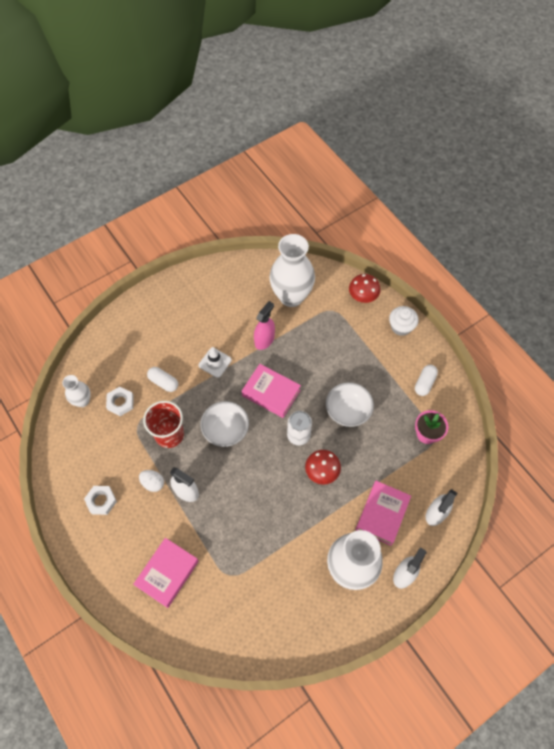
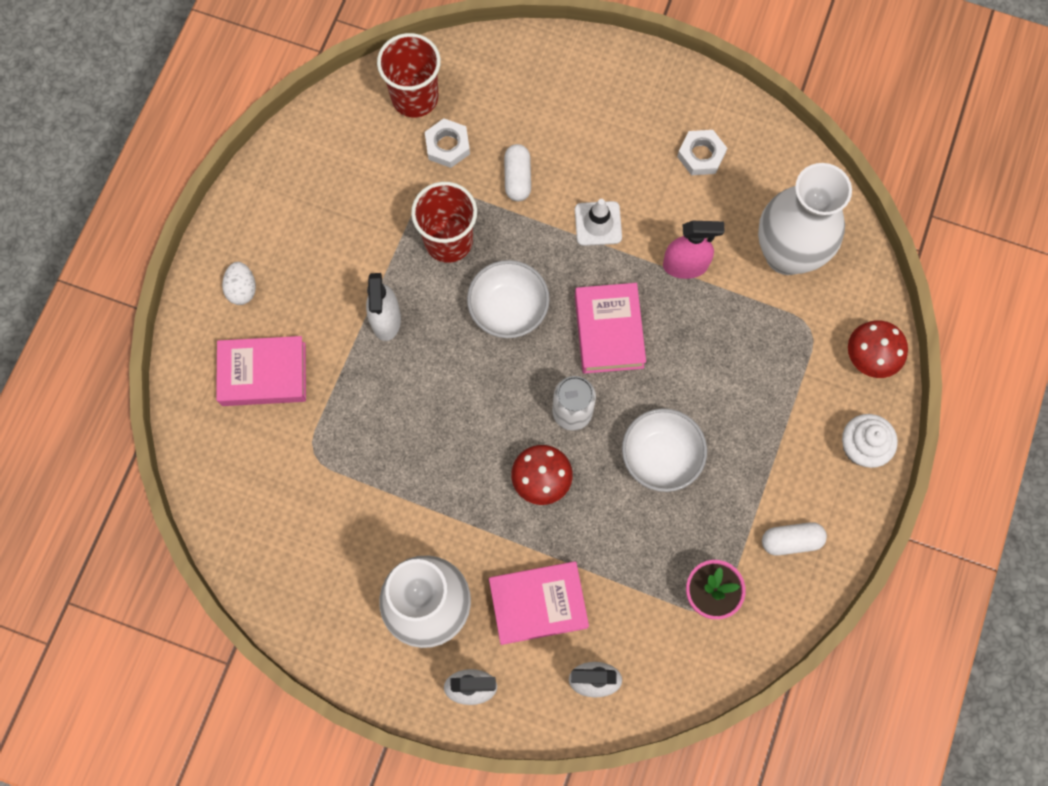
camera: 55 degrees right, 10 degrees up
(82, 401) = (415, 97): white vase -> red cup
(101, 501) = (299, 224): white nut -> white nut (701, 155)
(153, 483) = (367, 269): white egg -> white egg (242, 289)

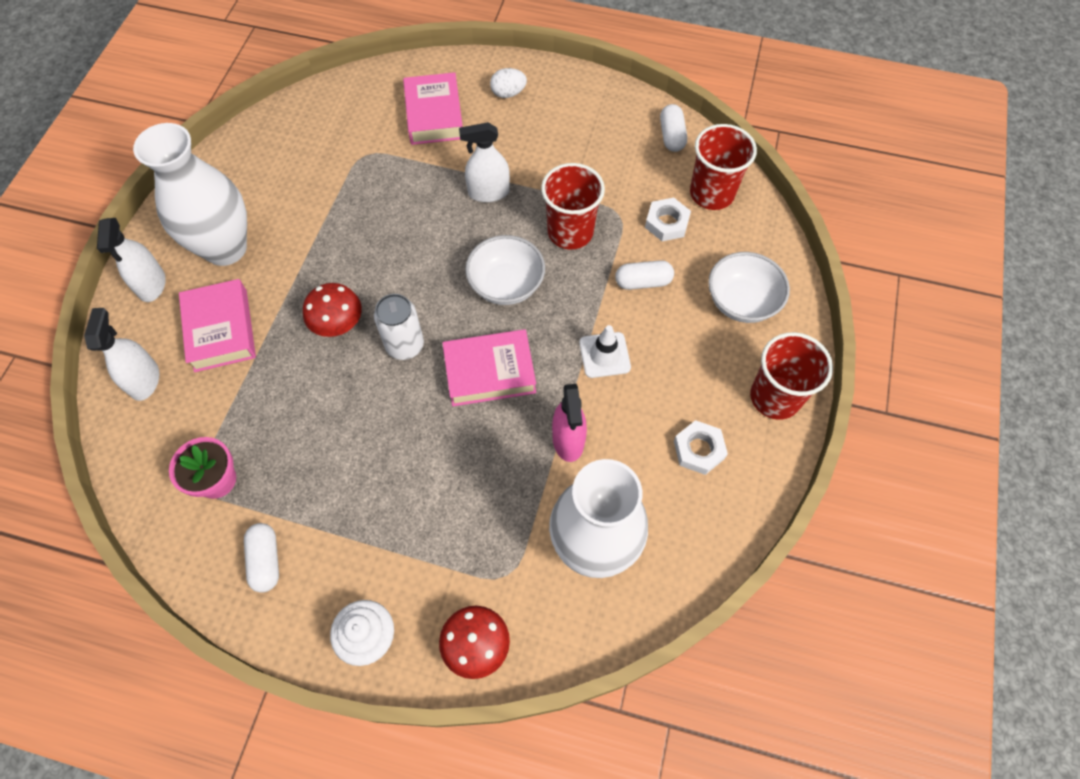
camera: 85 degrees right, 10 degrees down
(331, 124) = (671, 136): none -> white capsule
(653, 83) = (775, 397): none -> red cup
(661, 456) = (360, 427): white bowl -> white bowl (741, 302)

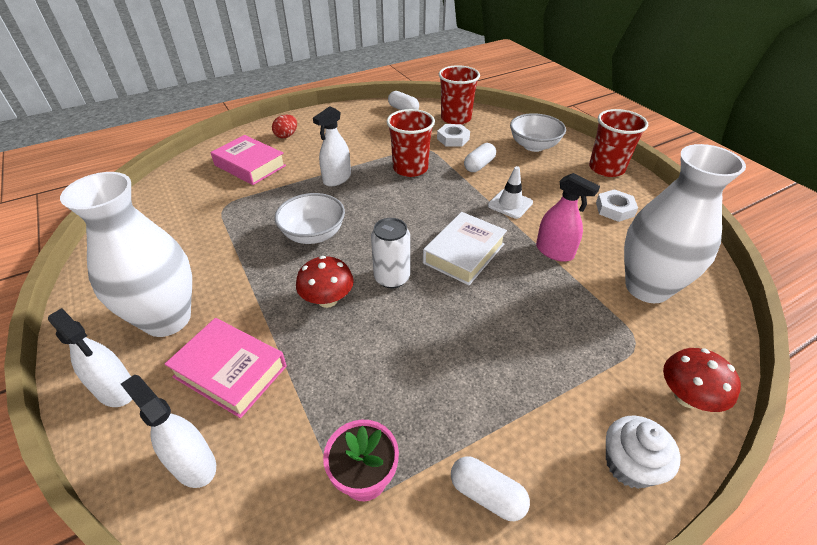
camera: 45 degrees left, 20 degrees down
(489, 372) = (464, 253): pink book -> white book
(506, 285) = (410, 210): white bowl -> white bowl (313, 234)
(508, 93) = (286, 136): white egg -> red egg

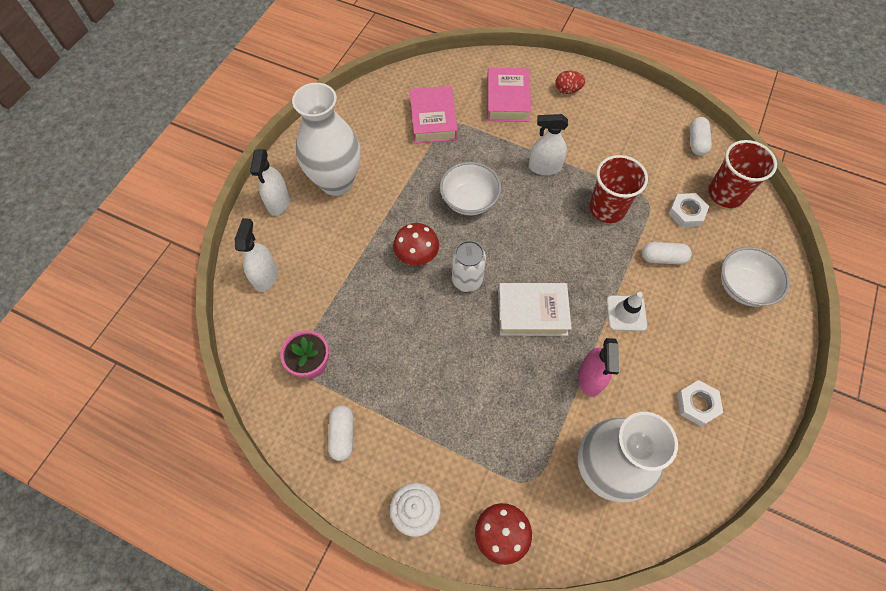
camera: 55 degrees right, 20 degrees up
(230, 371) = (327, 246): pink book -> pink book (433, 119)
(606, 168) = (765, 371): red cup -> none

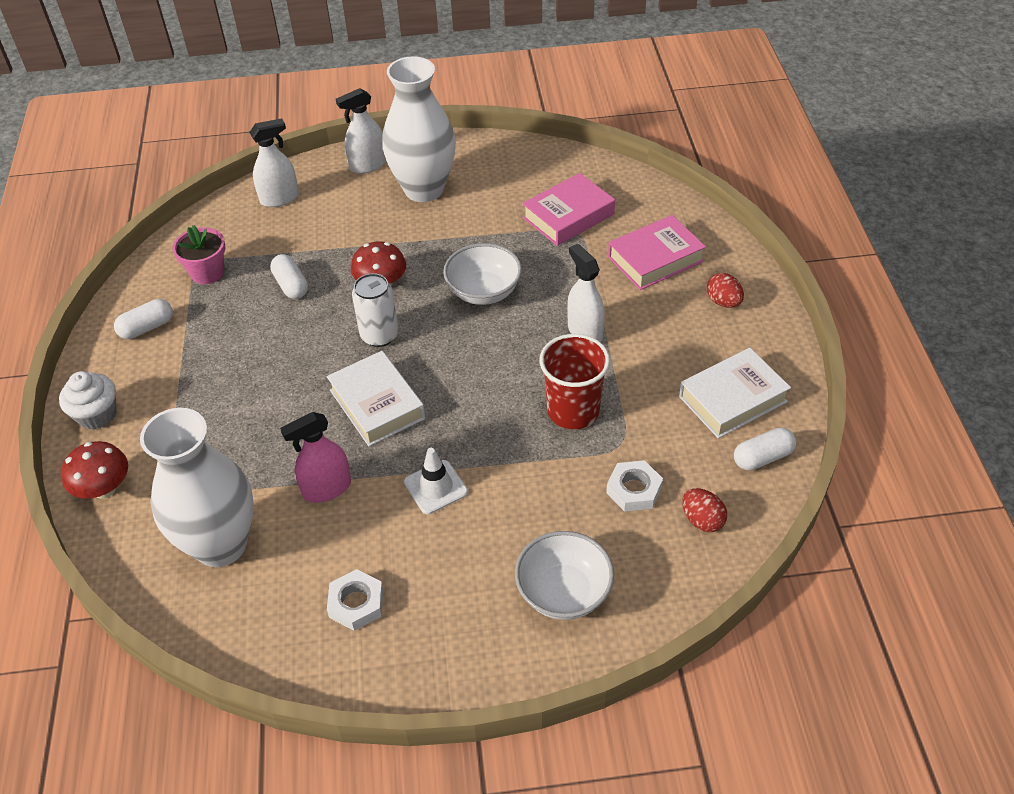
camera: 60 degrees right, 15 degrees down
(646, 130) = (732, 399): none -> white book
(663, 258) = (543, 492): white capsule -> white capsule (291, 285)
(725, 194) = (702, 520): red cup -> red egg

